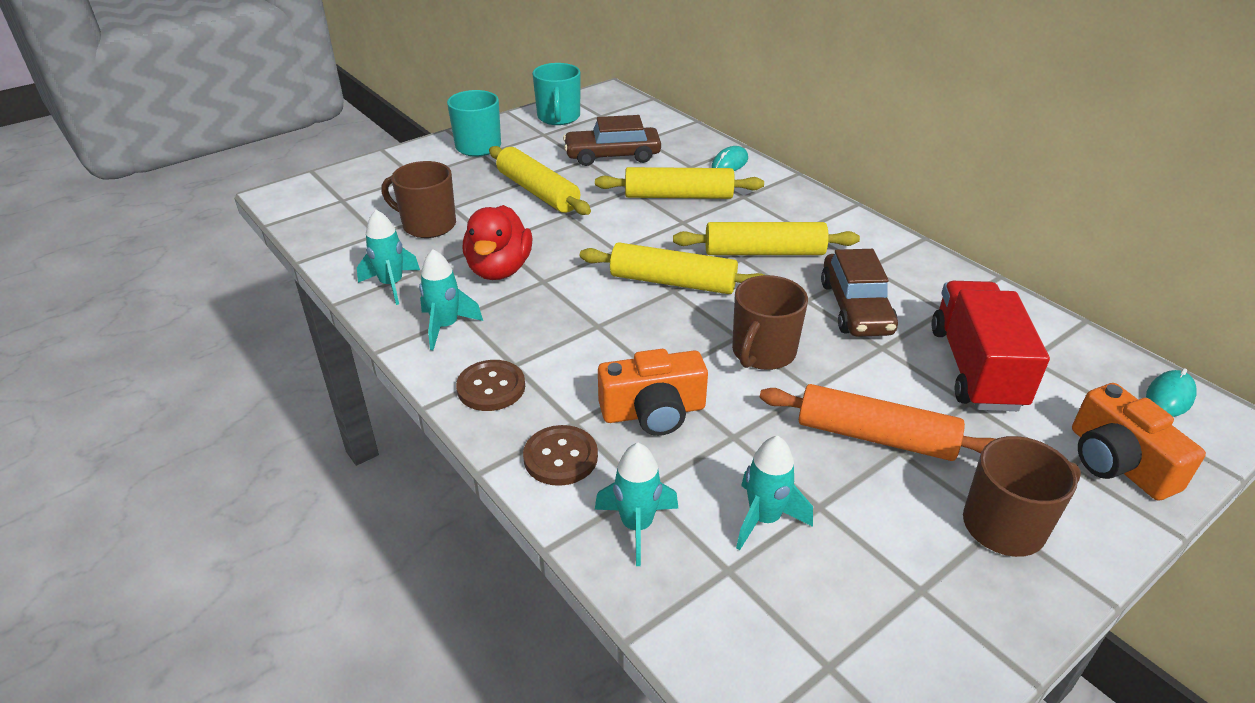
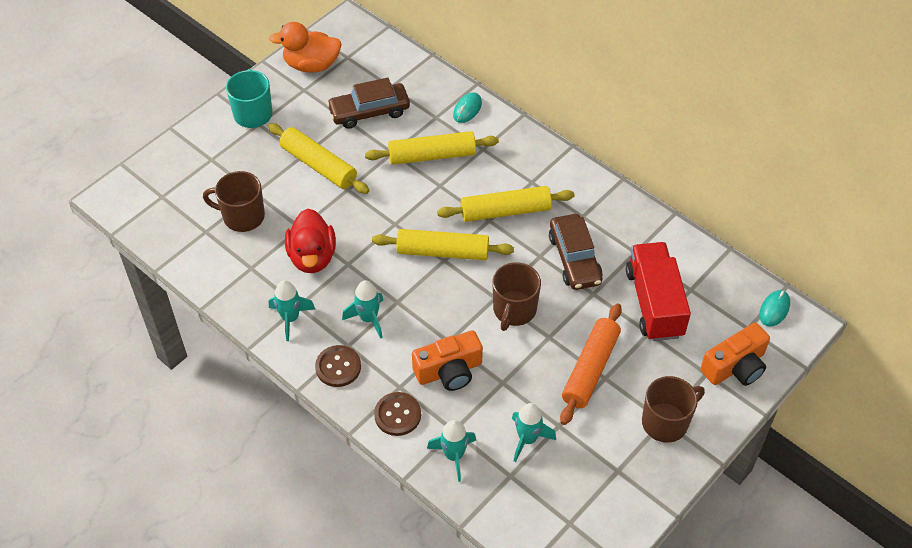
camera: 10 degrees left, 15 degrees up
(391, 285) = (237, 284): turquoise rocket -> turquoise rocket (368, 318)
(558, 117) = (311, 65): turquoise mug -> orange duck
(875, 436) = (590, 369): orange rolling pin -> orange rolling pin turned 75 degrees counterclockwise
(1118, 462) = (735, 366): orange camera -> orange camera turned 90 degrees counterclockwise

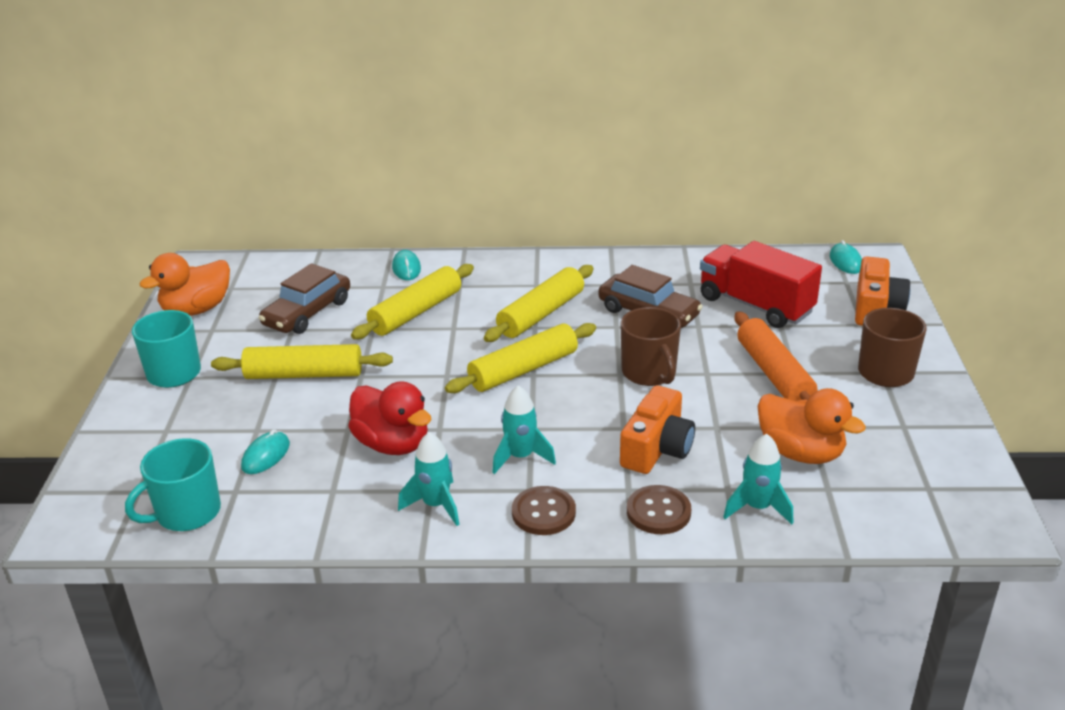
camera: 40 degrees left, 20 degrees down
(171, 230) = (187, 513): none -> turquoise mug
(242, 216) = (266, 455): brown mug -> turquoise mouse
(527, 439) = (800, 453): turquoise rocket -> orange duck

